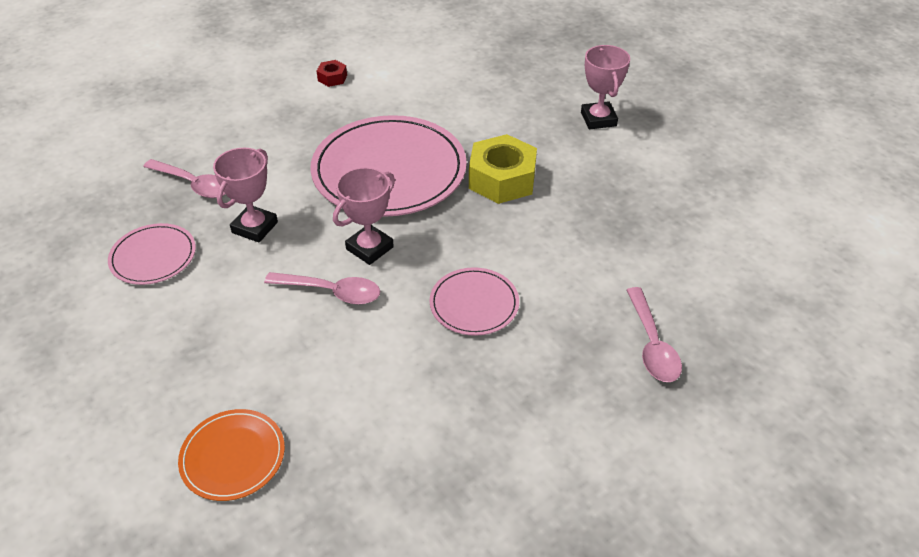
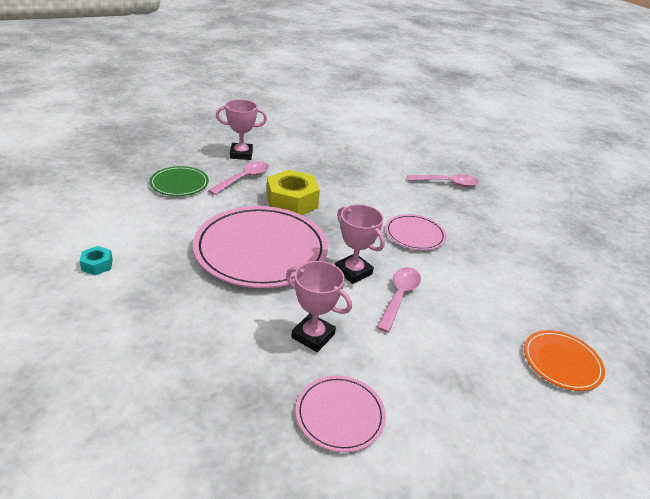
camera: 85 degrees left, 10 degrees down
(193, 184) = (231, 380): pink spoon -> pink spoon (243, 179)
(332, 78) = (97, 265): red nut -> turquoise nut
(497, 89) = (179, 183): none -> green plate

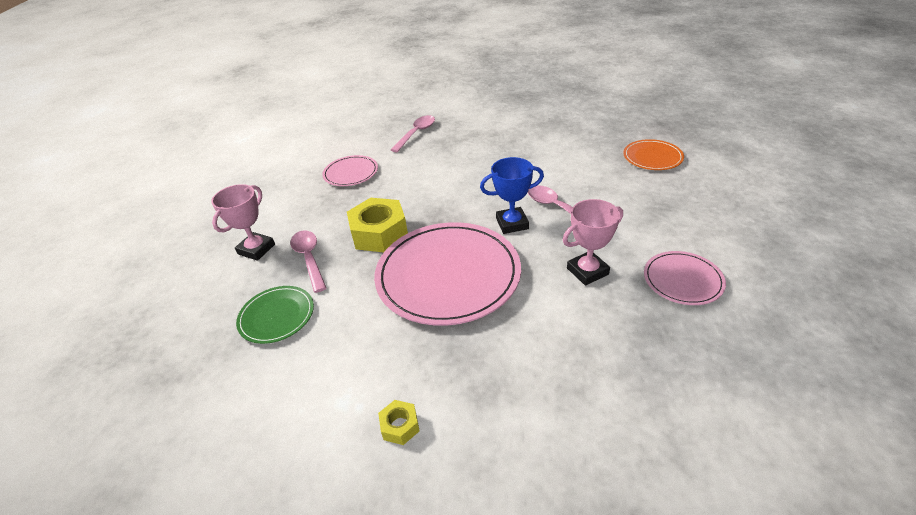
camera: 55 degrees left, 5 degrees up
(97, 265) = (400, 426): turquoise nut -> yellow nut
(353, 272) = (512, 223): pink trophy -> blue trophy
(415, 234) = (478, 174): pink plate -> pink plate (351, 173)

